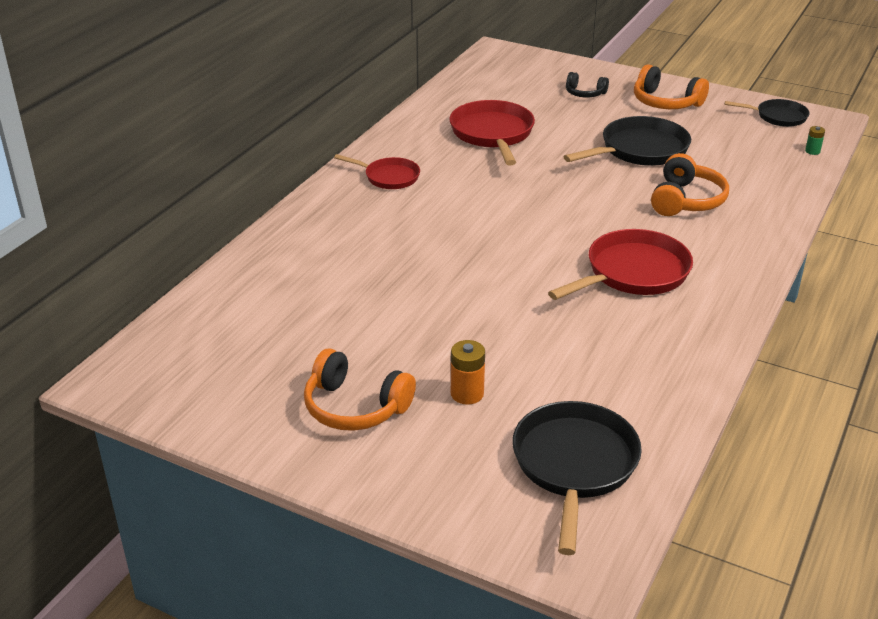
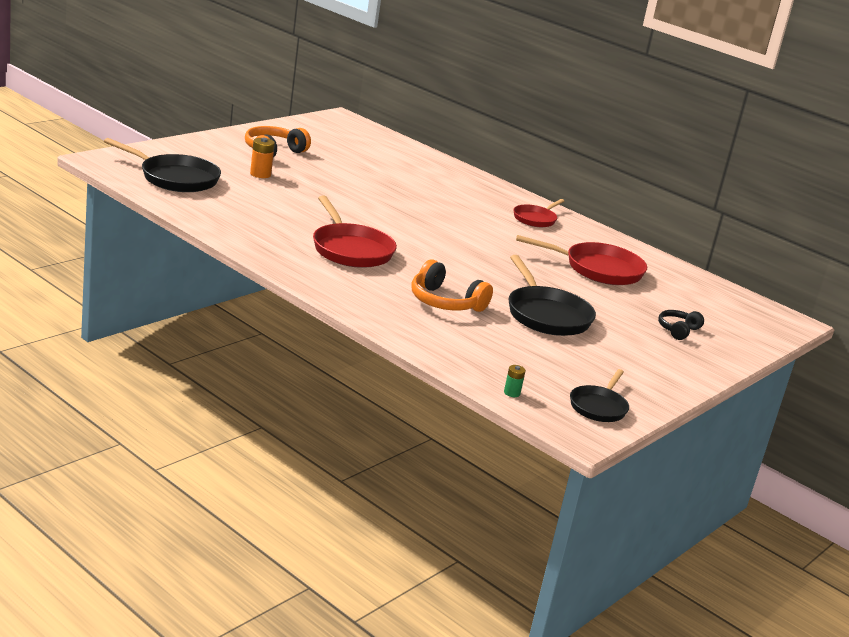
camera: 100 degrees right, 10 degrees down
(665, 102) = (648, 361): orange headphones -> none

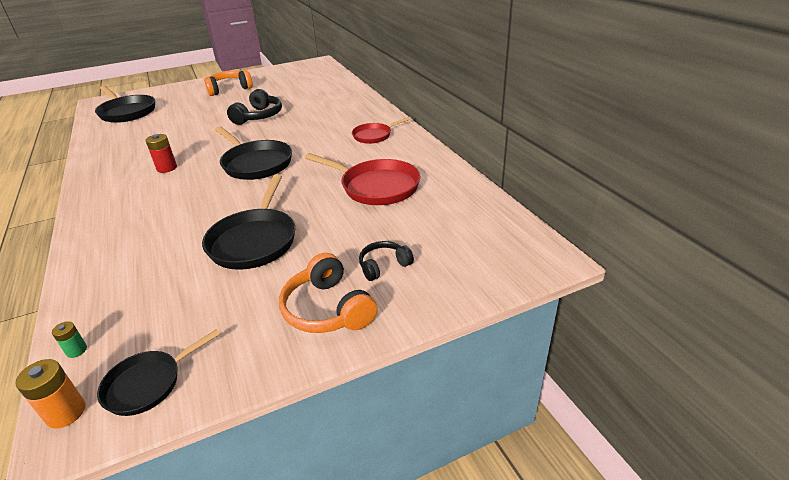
camera: 30 degrees right, 10 degrees up
(260, 174) = (193, 106): orange battery -> orange battery (66, 412)
(350, 249) = (167, 168): red pan -> red battery
(370, 192) = (259, 116): none -> black headphones
(445, 302) = (173, 223): orange headphones -> orange headphones (327, 309)
(446, 246) = (255, 163): none -> black pan

